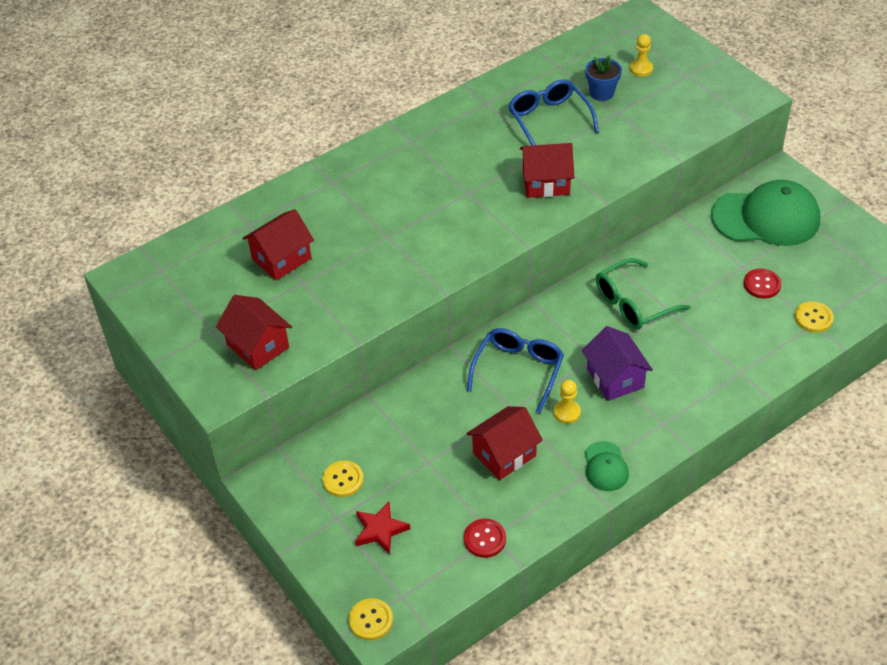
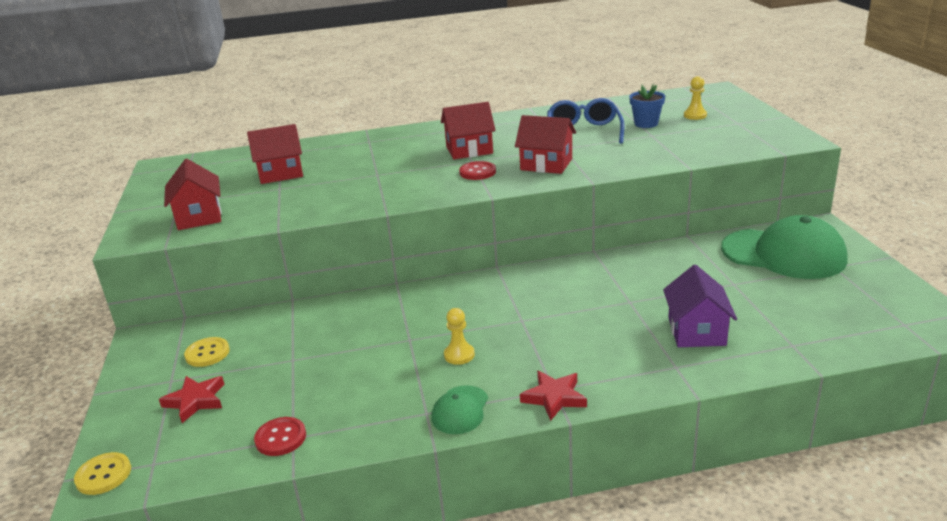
camera: 25 degrees right, 20 degrees down
(504, 454) = (367, 372): red house -> red house (469, 150)
(518, 371) = (440, 313): blue glasses -> none
(615, 378) = (531, 340): purple house -> purple house (696, 331)
(634, 303) = (596, 288): green glasses -> none
(668, 432) = (554, 397): none -> red star
(762, 284) = (747, 301): red button -> red button (477, 172)
(813, 318) = (795, 340): yellow button -> none

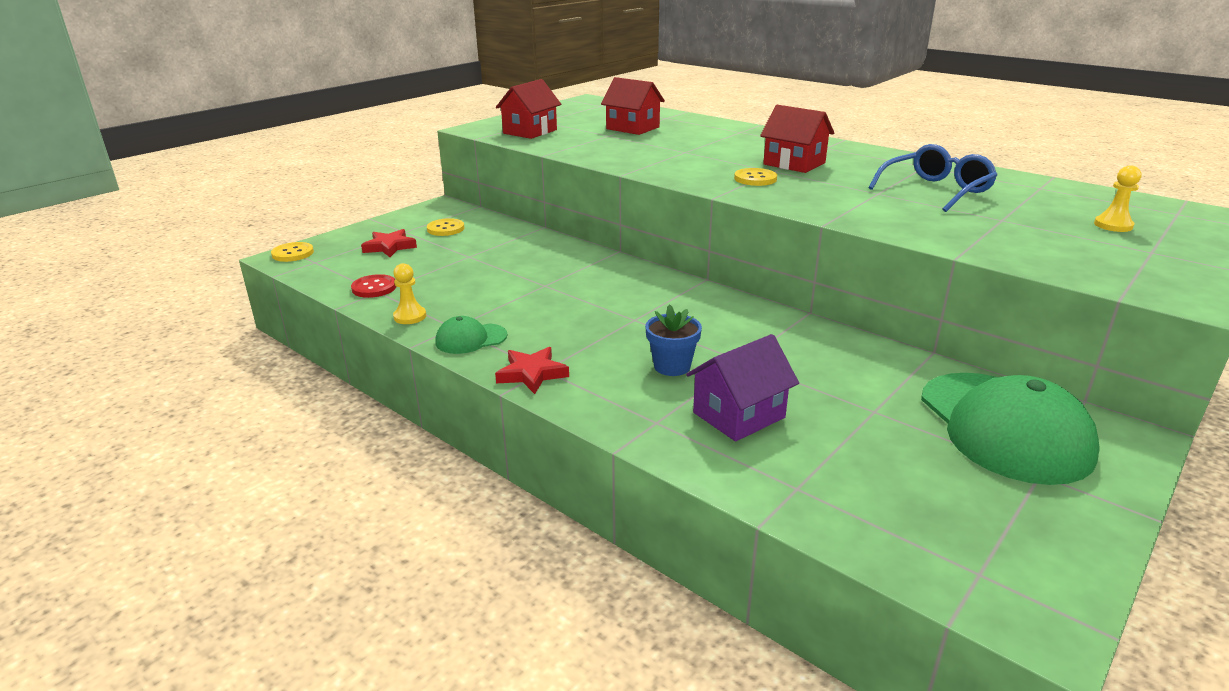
camera: 50 degrees right, 0 degrees up
(459, 355) = (547, 311): yellow pawn -> yellow pawn (410, 316)
(477, 172) = (755, 179): red button -> yellow button
(546, 164) = (825, 197): red house -> none
(646, 124) = (1026, 209): blue flower pot -> blue flower pot (672, 366)

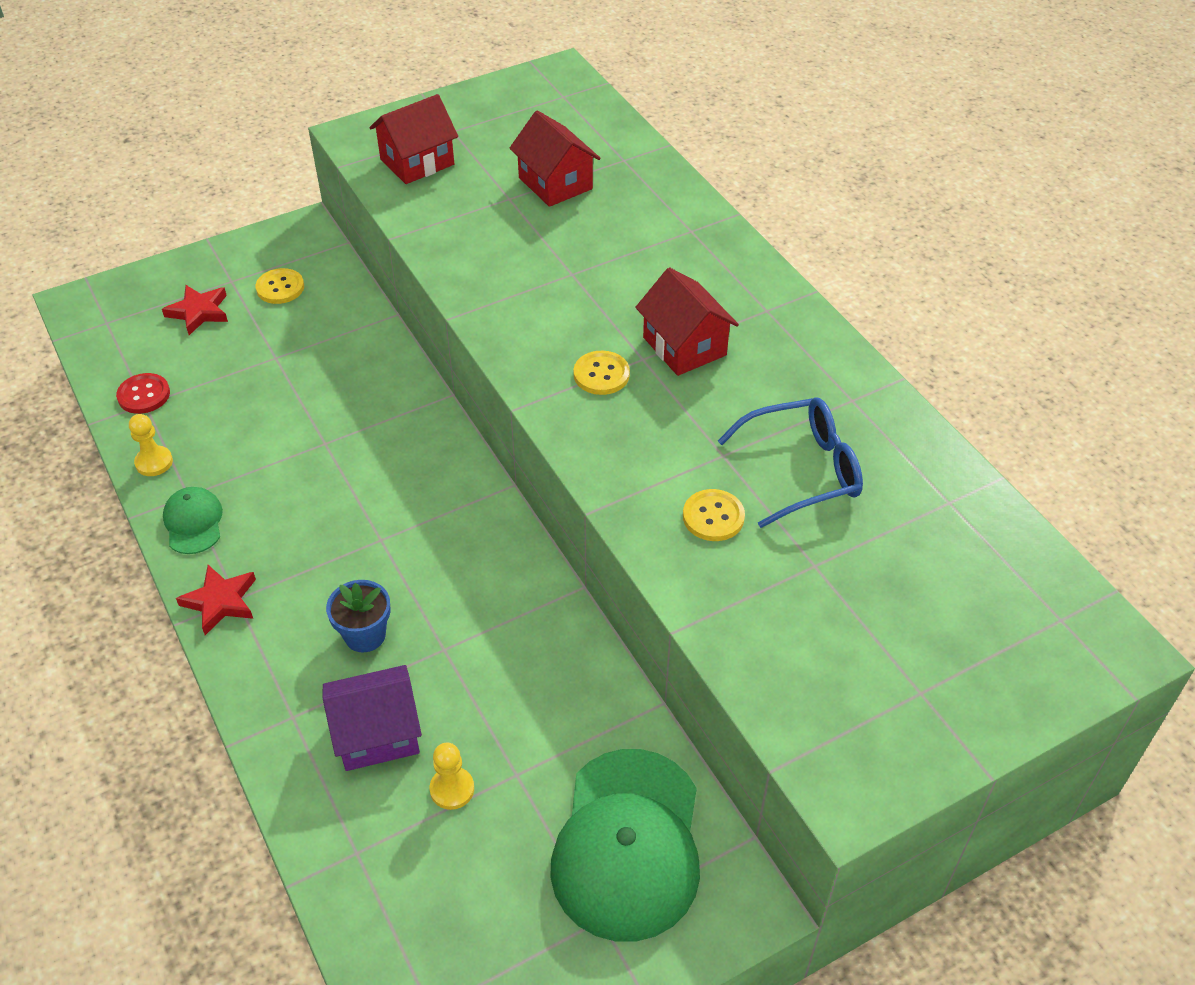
camera: 20 degrees right, 20 degrees up
(293, 253) = (91, 298): yellow button -> yellow button (713, 517)
(471, 339) = (193, 522): green cap -> green cap turned 75 degrees clockwise
(1113, 225) = (940, 621): yellow pawn -> yellow pawn (452, 789)

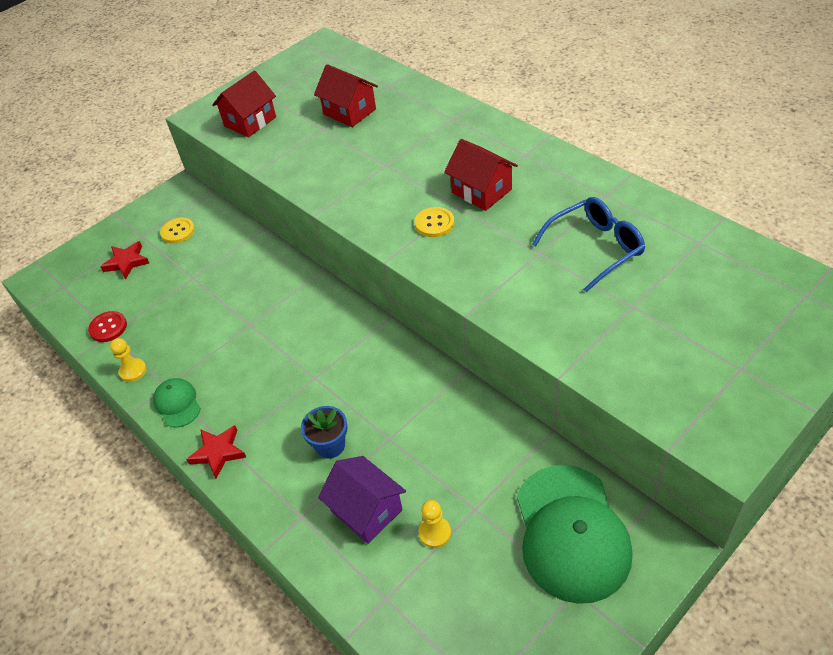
camera: 10 degrees left, 0 degrees up
(377, 734) = (366, 510): purple house -> purple house turned 75 degrees clockwise
(713, 517) = (551, 294): yellow button -> none

